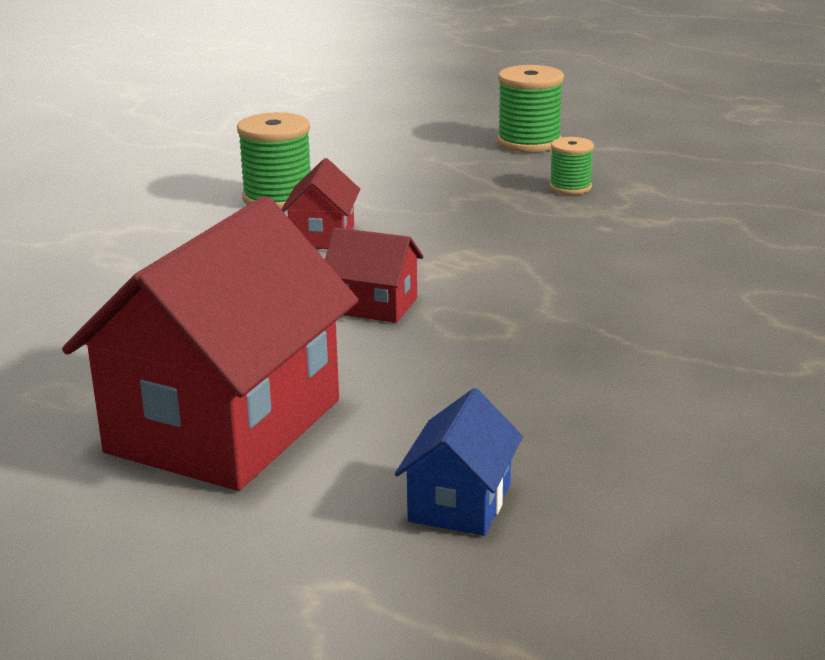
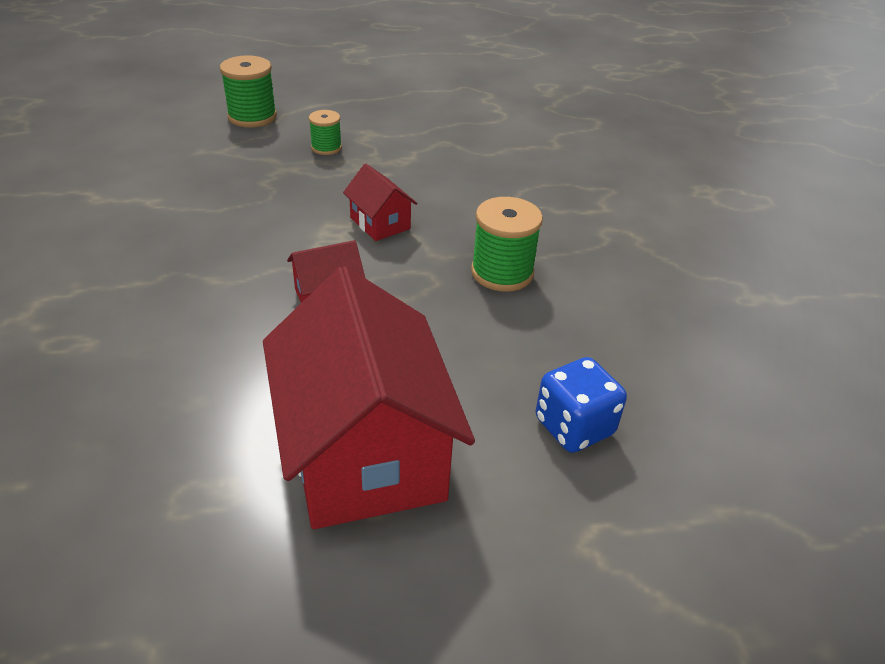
camera: 45 degrees left, 15 degrees up
(278, 198) = (130, 227): green spool -> green spool (502, 272)
(322, 236) = (212, 251): red house -> red house (380, 223)
(460, 503) = (574, 427): blue house -> blue dice

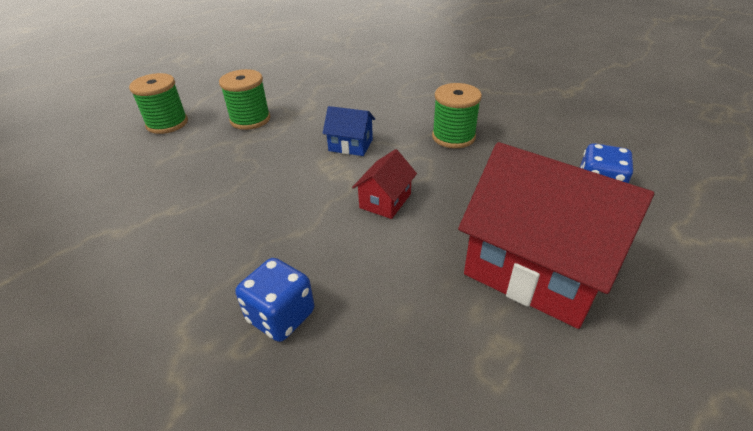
camera: 35 degrees left, 0 degrees up
(107, 339) = (281, 316): none -> blue dice
(326, 148) = (250, 119): green spool -> green spool, size x1.67
(380, 223) = (350, 145): red house -> blue house

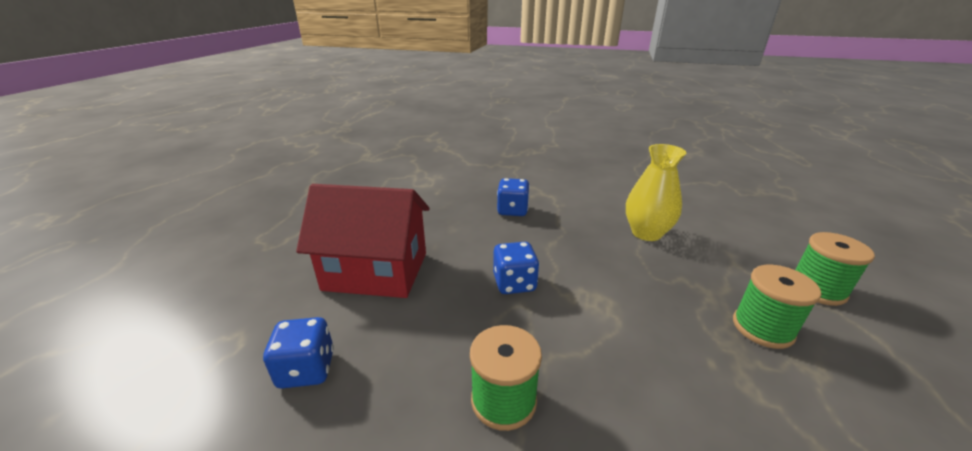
camera: 150 degrees right, 10 degrees down
(182, 207) = (646, 233): none -> yellow vase
(350, 145) = (608, 333): blue house -> none
(385, 201) = (514, 283): red house -> blue dice

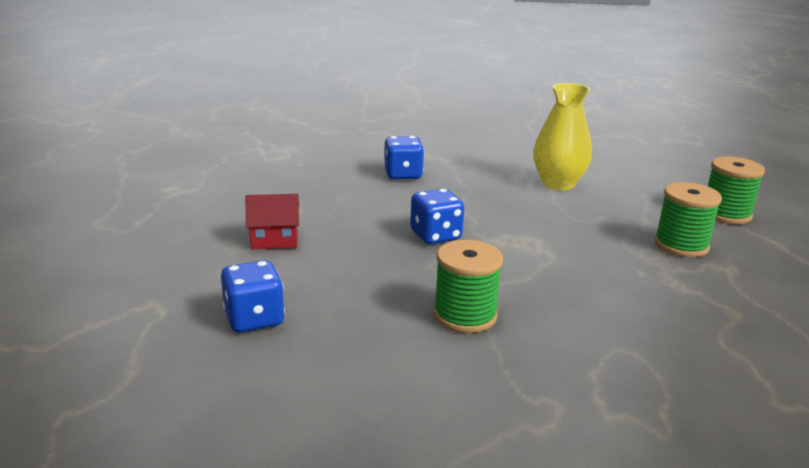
camera: 15 degrees left, 5 degrees down
(376, 271) = (274, 240): red house -> red house, size x0.45

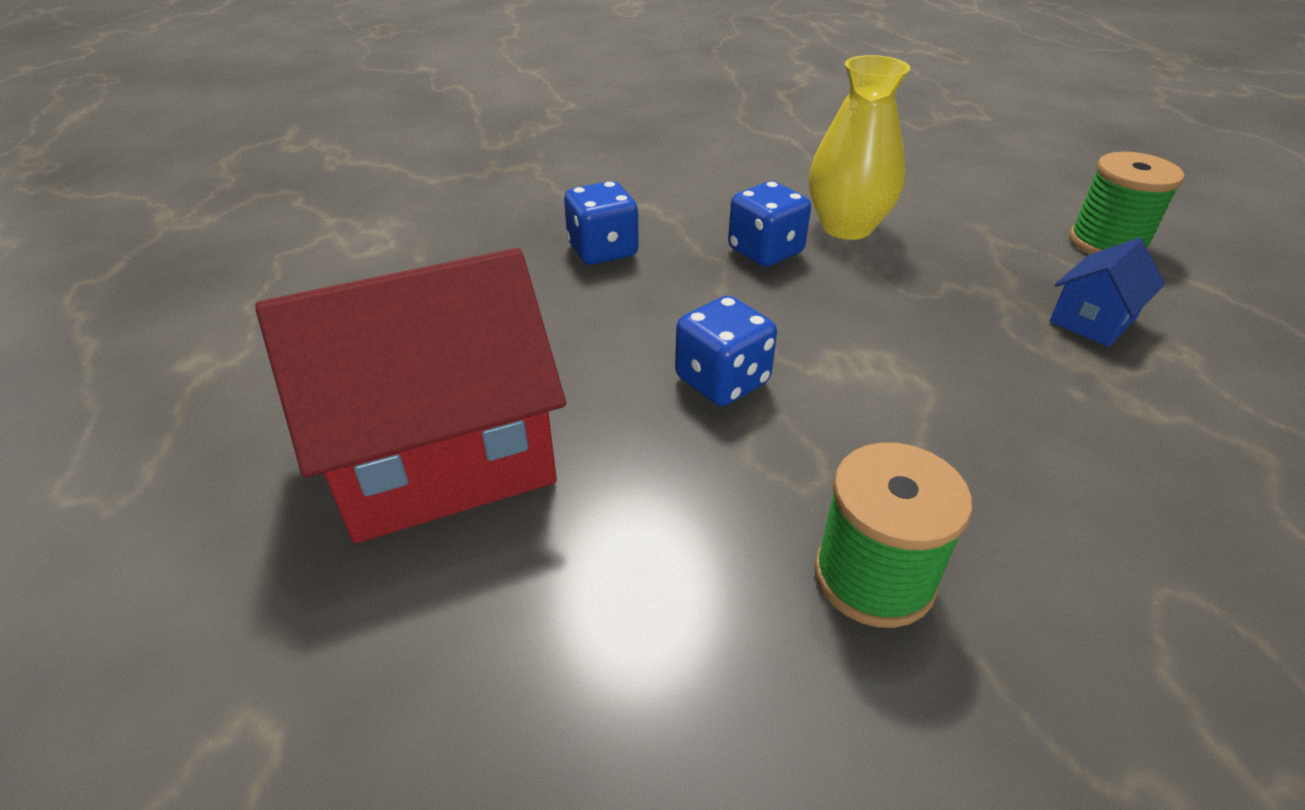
camera: 15 degrees left, 15 degrees up
(254, 319) = (484, 705): blue dice -> blue dice (765, 251)
(274, 240) = (442, 456): red house -> red house, size x2.22
(681, 245) = (1092, 320): green spool -> blue house

